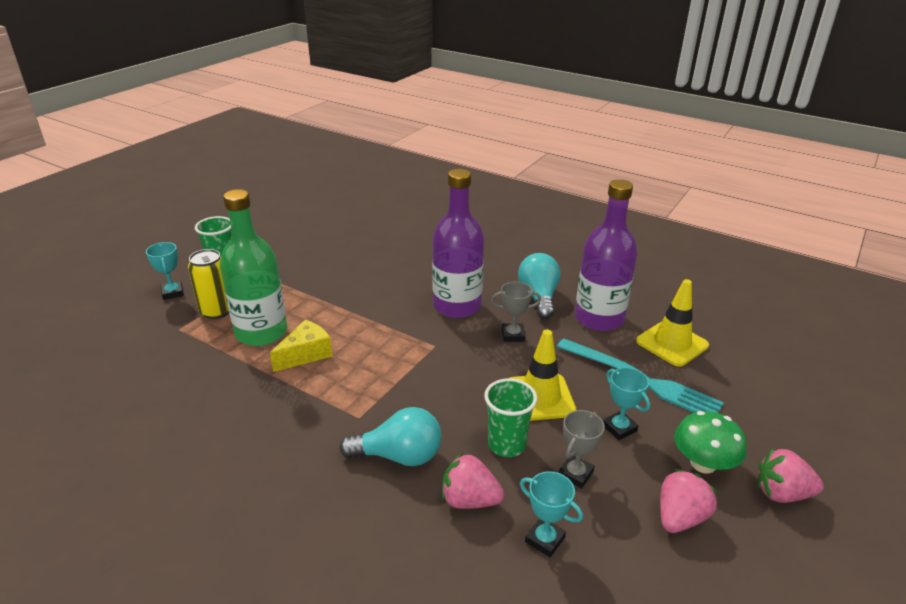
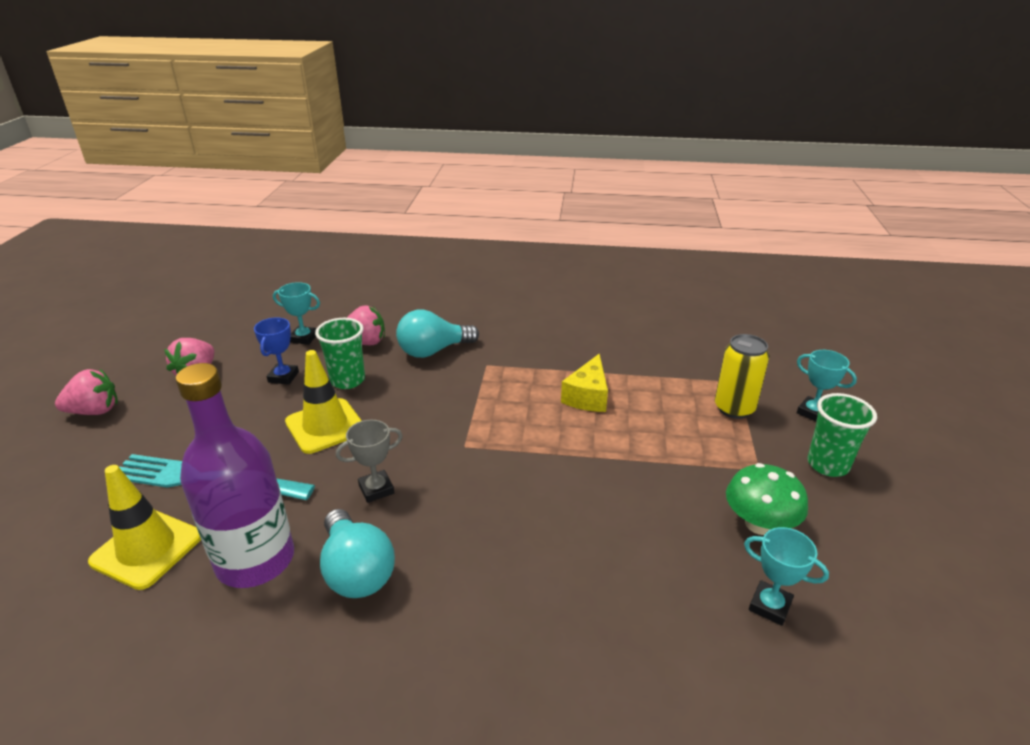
camera: 155 degrees right, 0 degrees up
(261, 332) = (657, 402): green bottle -> none
(457, 306) = (471, 510): purple bottle -> none
(575, 474) = (283, 377): grey trophy -> blue trophy
(619, 428) = (240, 421): turquoise trophy -> turquoise trophy (770, 606)
(703, 463) = (161, 414): green mushroom -> green mushroom (759, 524)

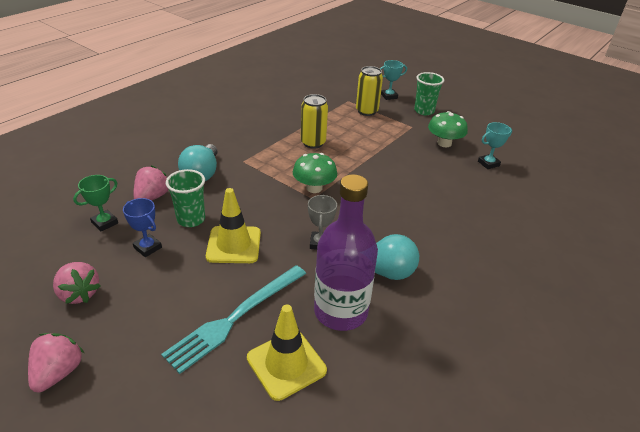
camera: 60 degrees left, 5 degrees up
(304, 338) = (105, 223): turquoise trophy -> green trophy
(487, 438) = (314, 188): none -> green mushroom
(587, 396) = (313, 143): yellow cheese -> yellow can

